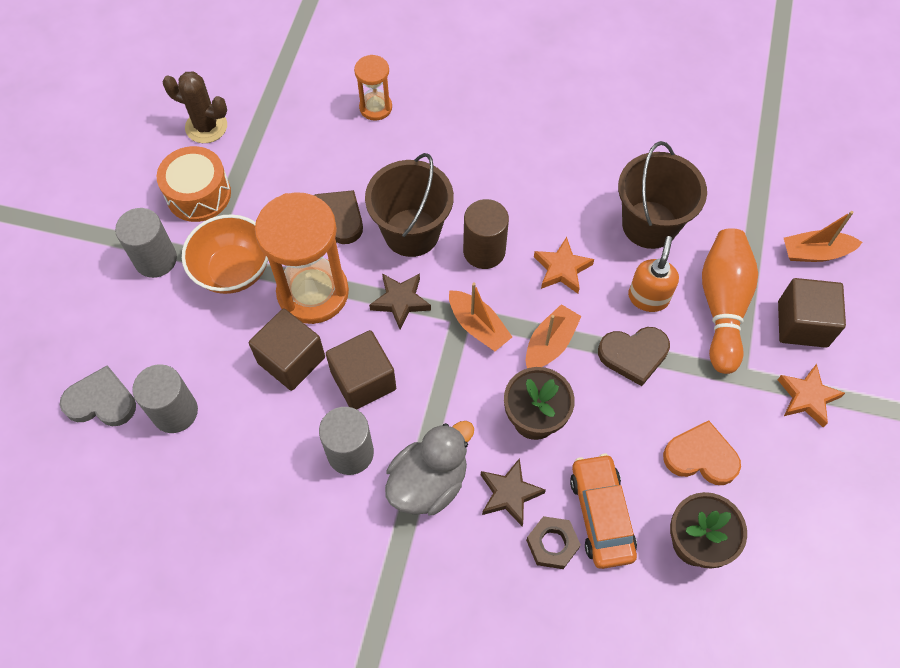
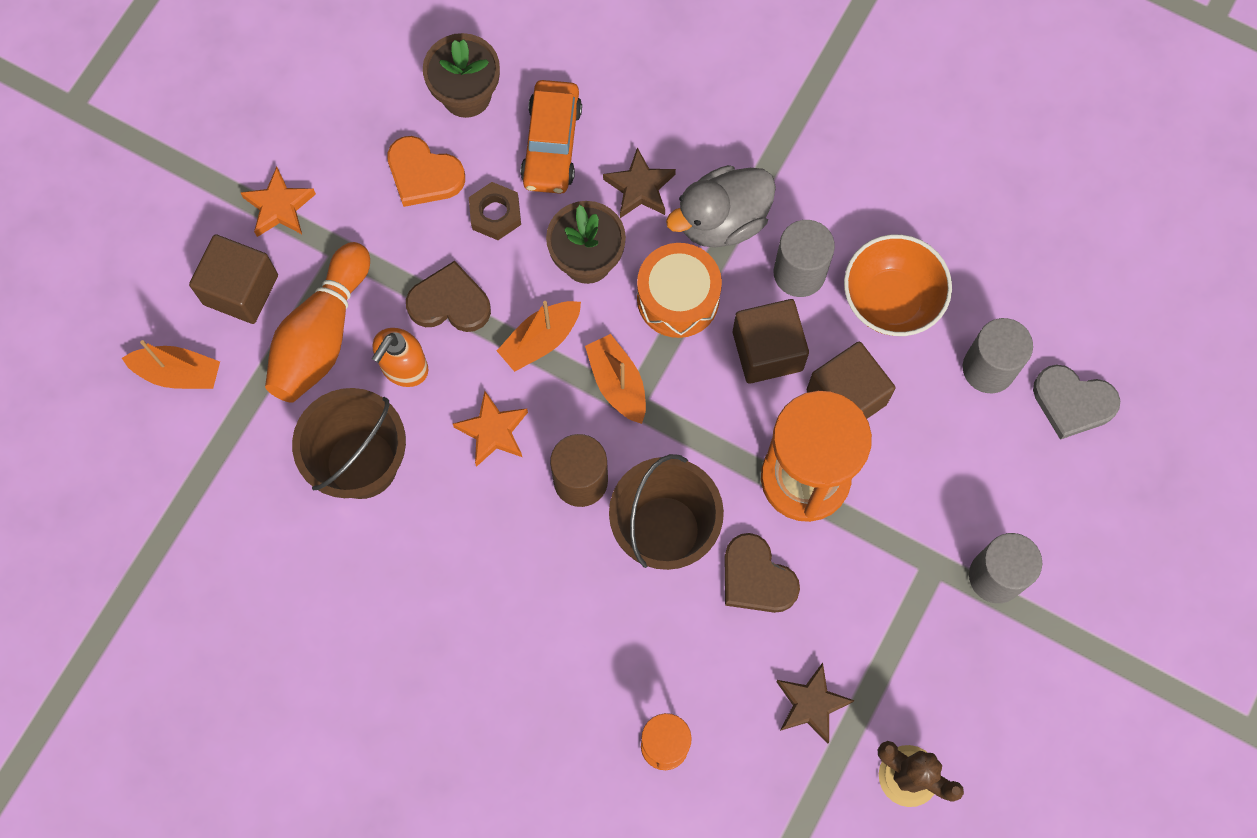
camera: 165 degrees left, 10 degrees up
(198, 194) = (931, 662): orange drum -> orange drum (678, 298)
(233, 270) = (899, 535): orange bowl -> orange bowl (891, 300)
(400, 301) = (701, 439): brown star -> brown star (811, 704)
(552, 544) = (611, 129): brown nut -> brown nut (495, 214)

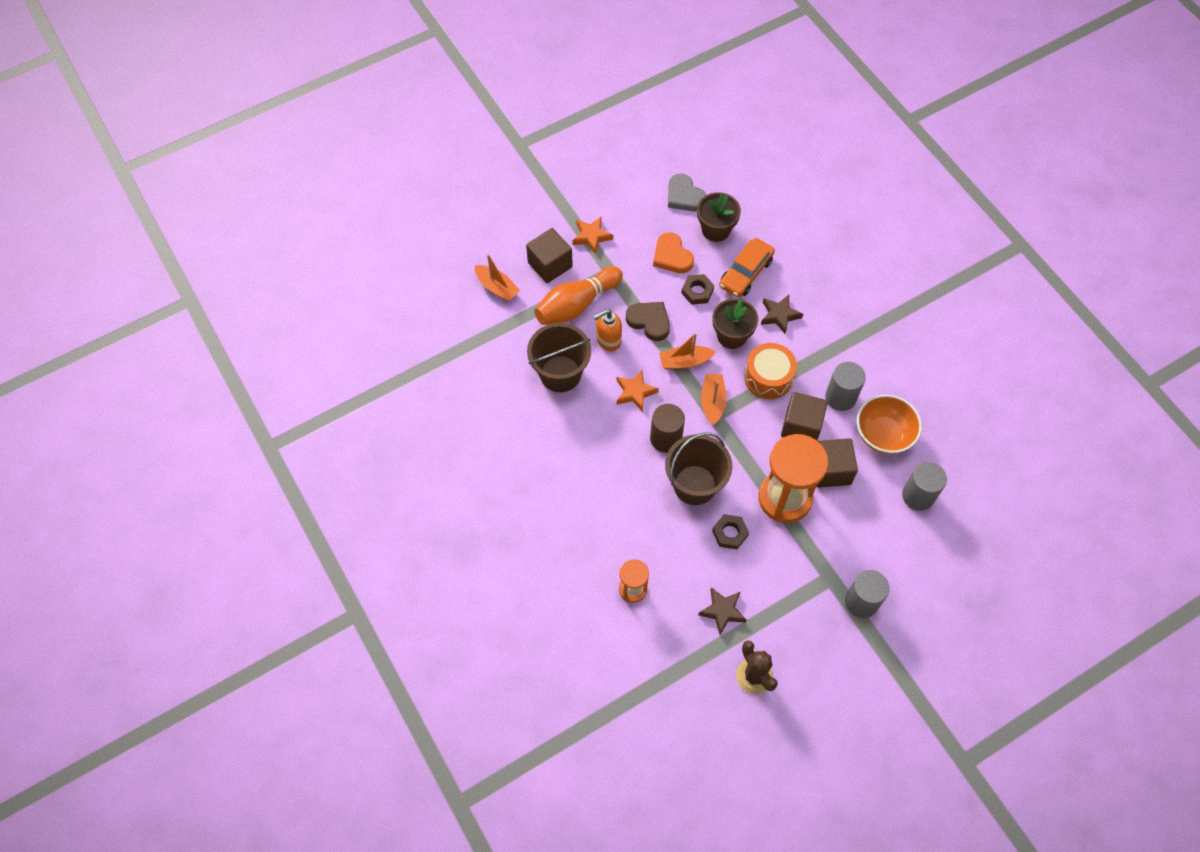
camera: 30 degrees right, 10 degrees down
(722, 220) = (814, 352): grey duck -> none
(756, 578) = (730, 533): brown heart -> brown nut
(1072, 402) = (956, 537): grey heart -> grey heart (684, 196)

